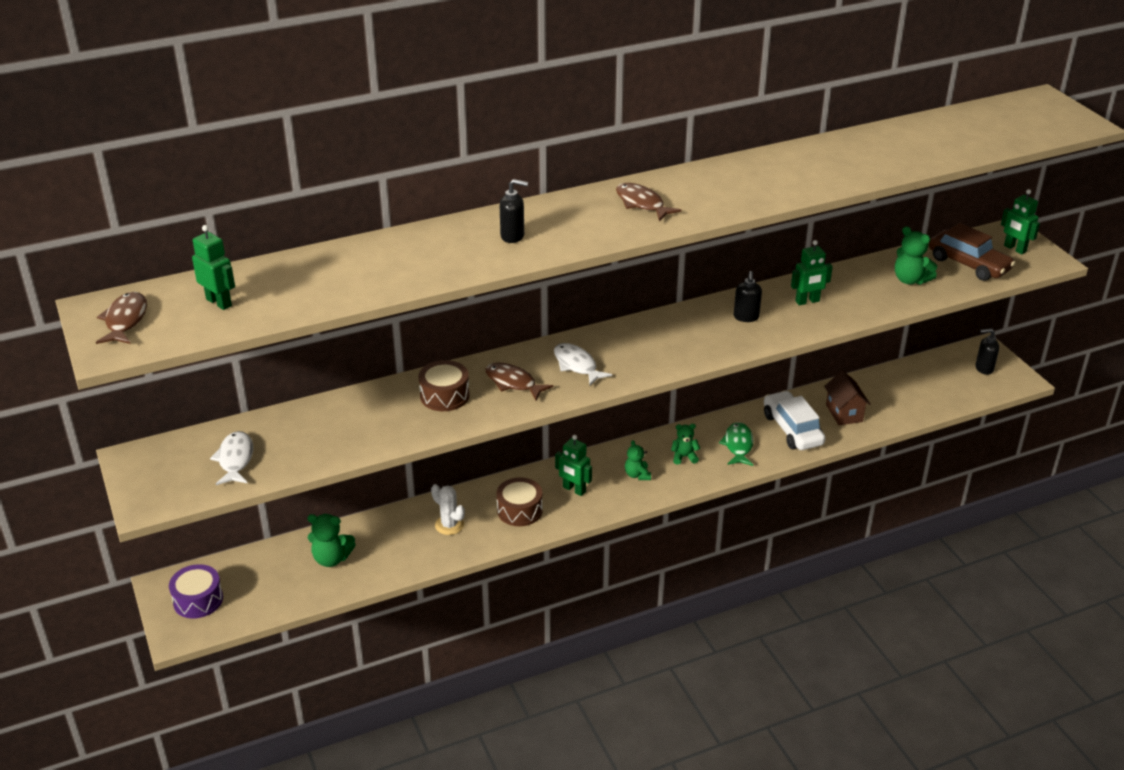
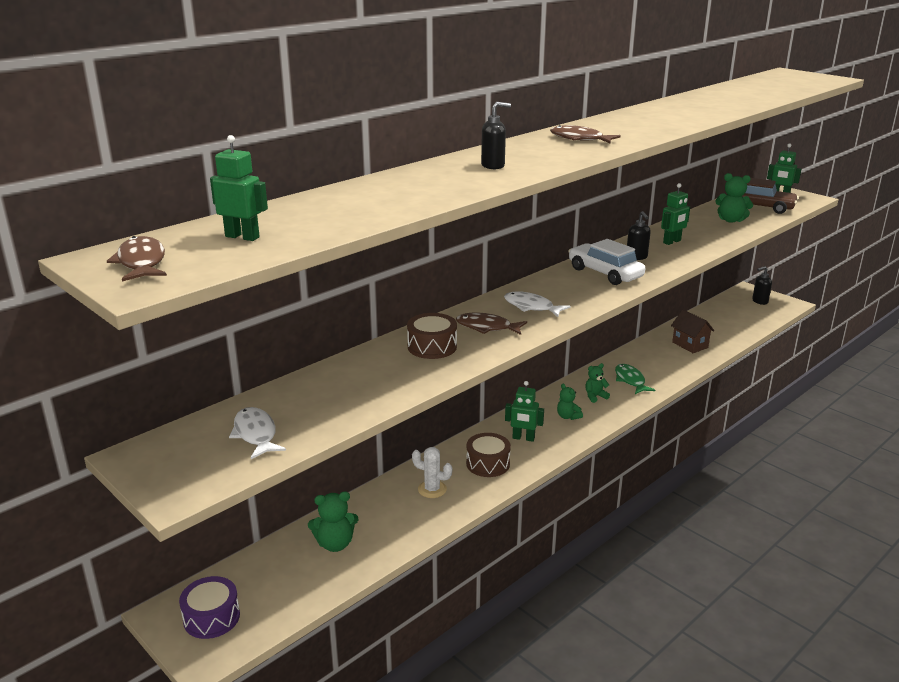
camera: 20 degrees left, 10 degrees down
(792, 429) = (662, 362): white car -> white car (605, 273)

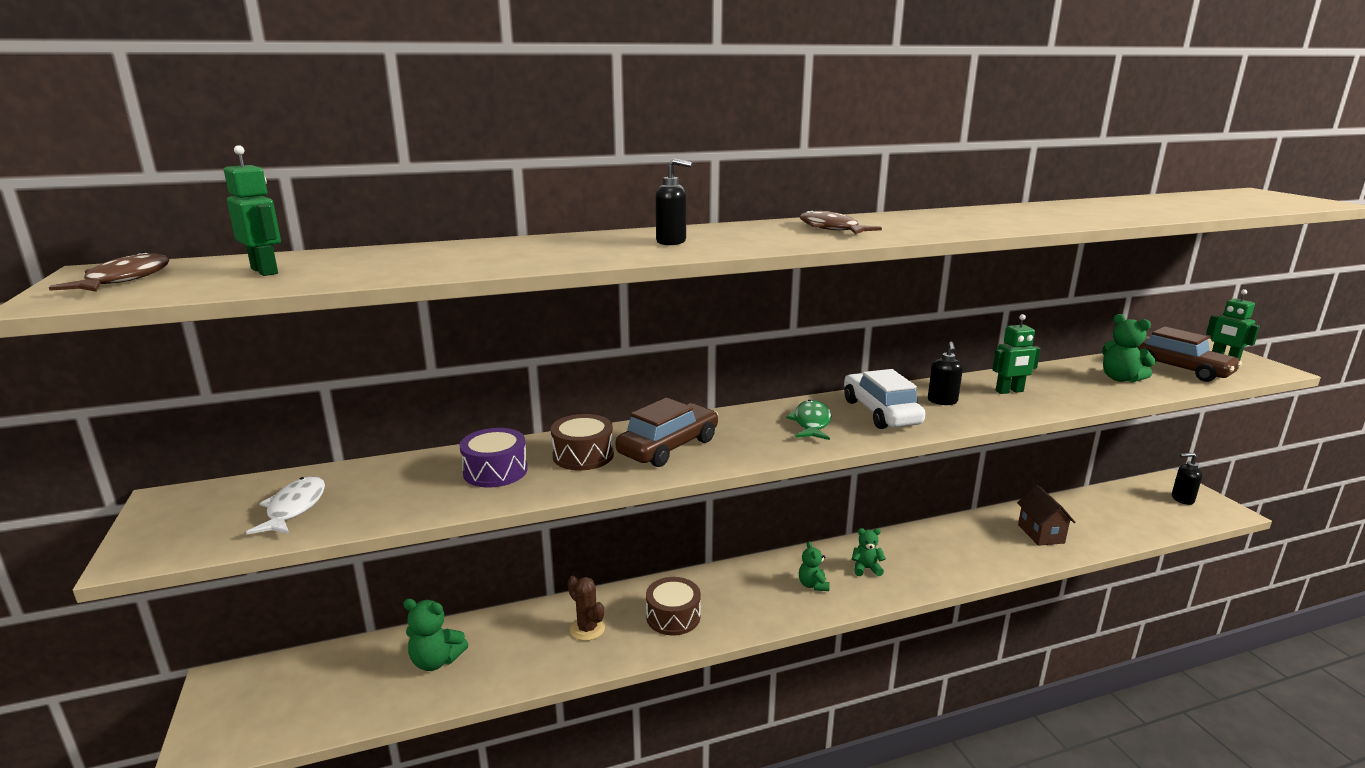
camera: 25 degrees right, 5 degrees down
(211, 617) = (252, 703): purple drum -> purple drum (495, 471)
(432, 489) = (587, 629): white cactus -> brown cactus
(487, 327) = (668, 447): brown fish -> brown car
(523, 438) = (739, 597): green robot -> none
(531, 307) = (747, 434): white fish -> none
(630, 380) = (927, 560): green fish -> green fish (811, 423)

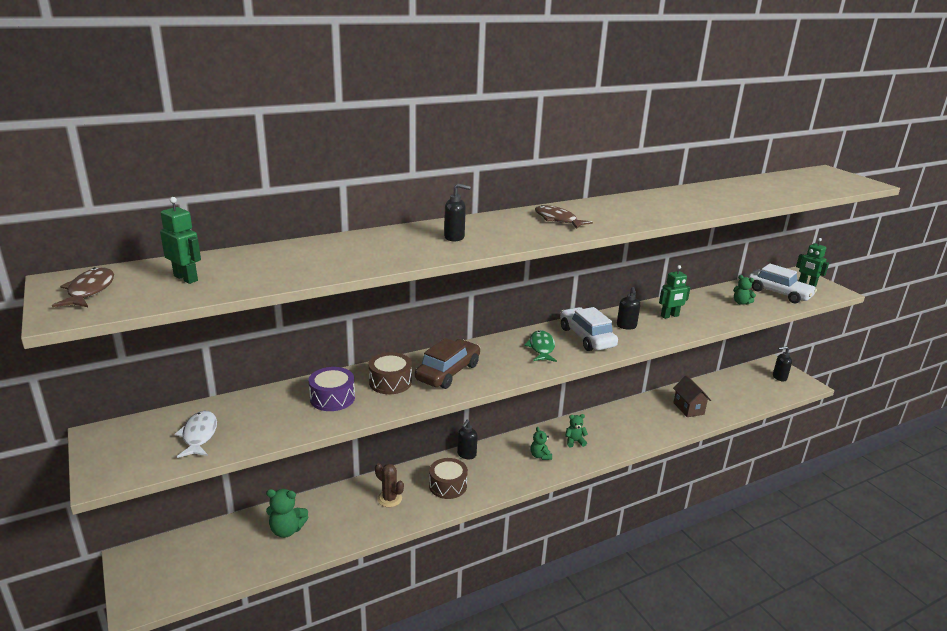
camera: 10 degrees left, 5 degrees up
(707, 576) = (466, 454): none -> black soap dispenser
(1120, 379) = (741, 303): green teddy bear -> green teddy bear, size x0.67
(1179, 369) = (778, 293): brown car -> white car

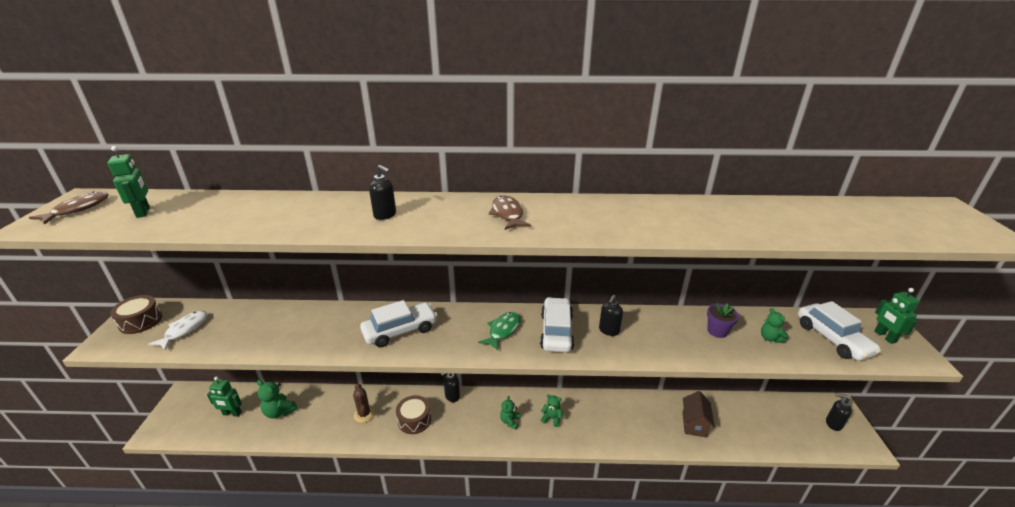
camera: 30 degrees right, 5 degrees up
(332, 398) = (295, 327): purple drum -> none
(390, 382) = (348, 326): brown drum -> brown drum (140, 321)
(448, 372) = (400, 331): brown car -> white car
(670, 316) = (667, 332): green robot -> green robot (232, 413)
(703, 307) = (717, 331): none -> purple flower pot

